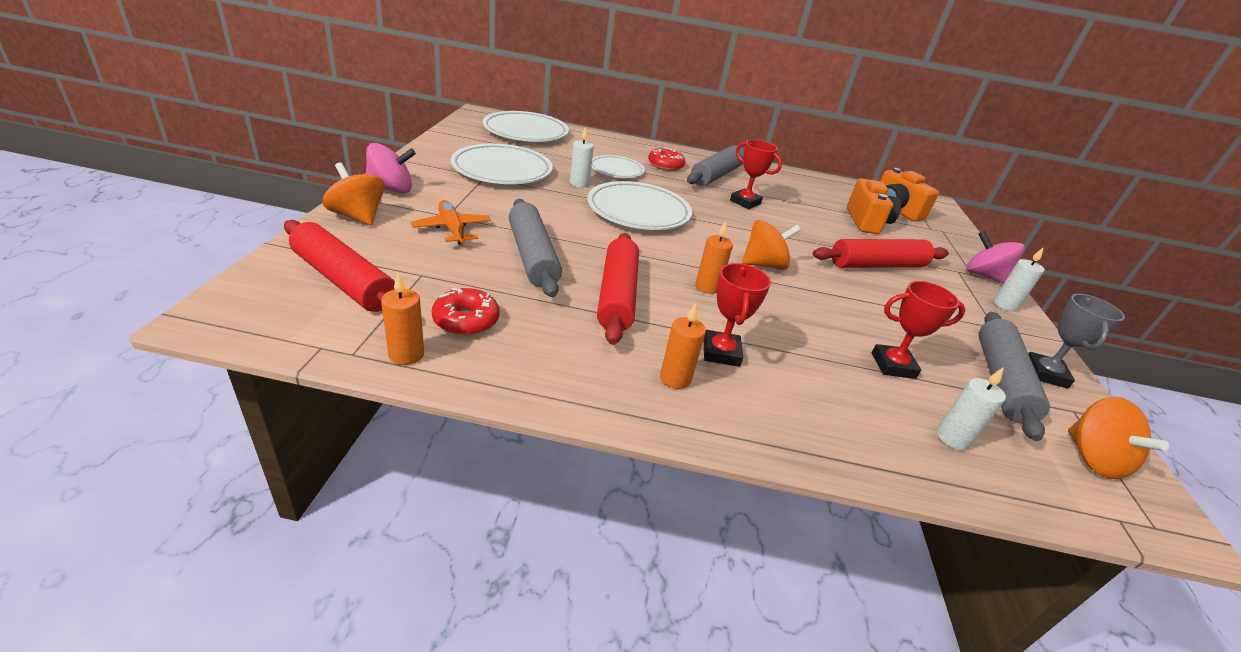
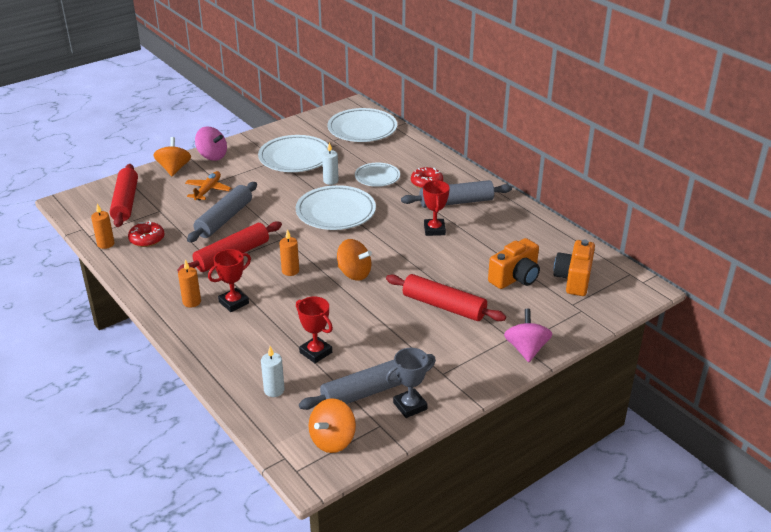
camera: 50 degrees right, 0 degrees up
(1005, 305) = (489, 369): white candle -> none

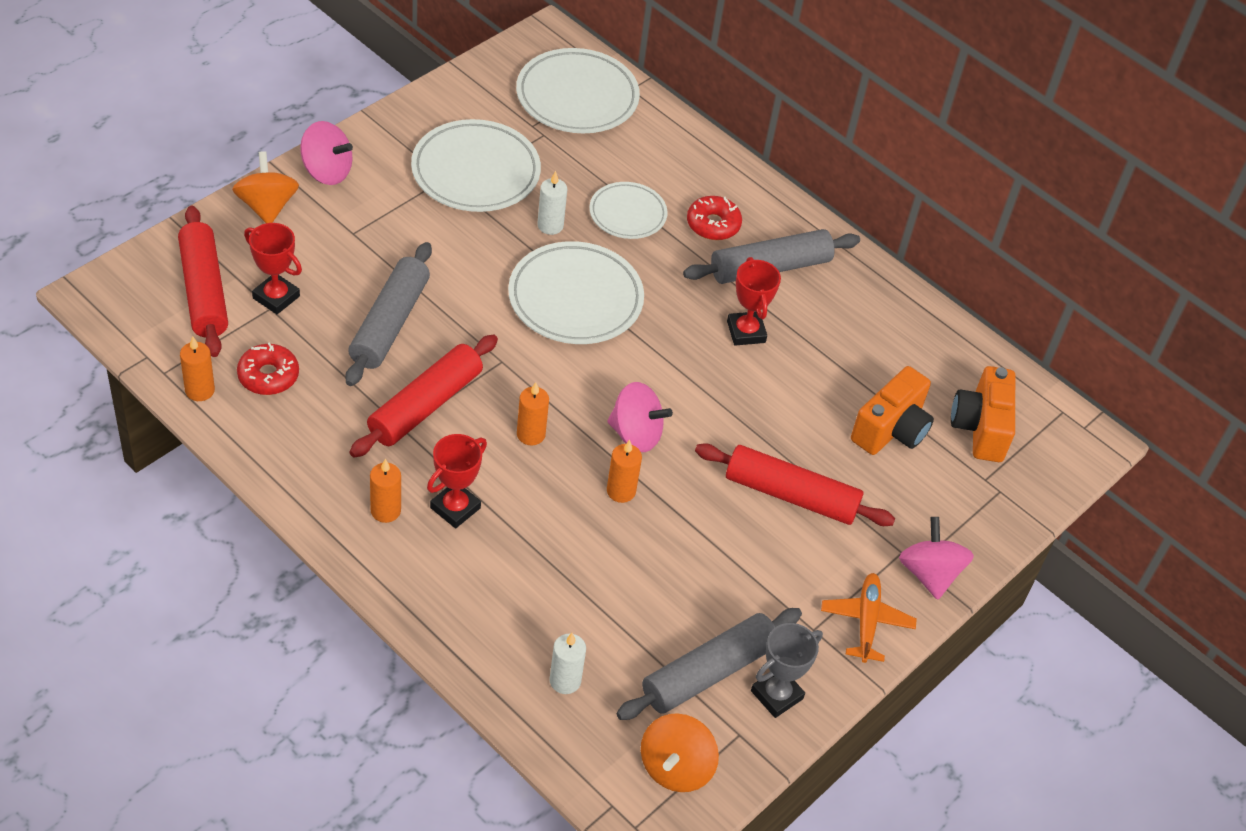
camera: 15 degrees left, 15 degrees up
(208, 190) = (342, 256): orange plane -> orange plane (866, 622)
(316, 352) = (612, 602): red trophy -> red trophy (276, 297)
(337, 299) = (621, 491): none -> orange candle
(354, 273) = (636, 434): orange spinning top -> pink spinning top

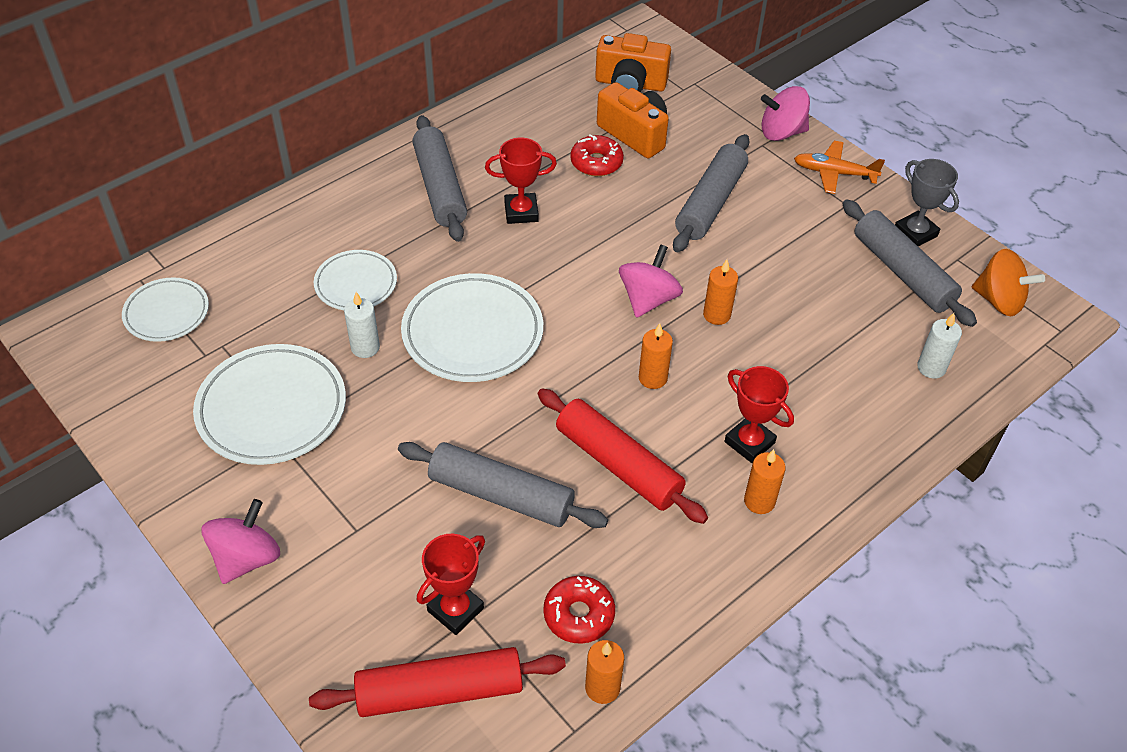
camera: 80 degrees left, 0 degrees up
(267, 206) = (299, 623): orange spinning top -> none
(577, 97) = (167, 313): white plate -> white plate, size x0.60
(713, 224) = (378, 221): red donut -> red donut (596, 162)
(790, 495) = (710, 203): red rolling pin -> grey rolling pin

